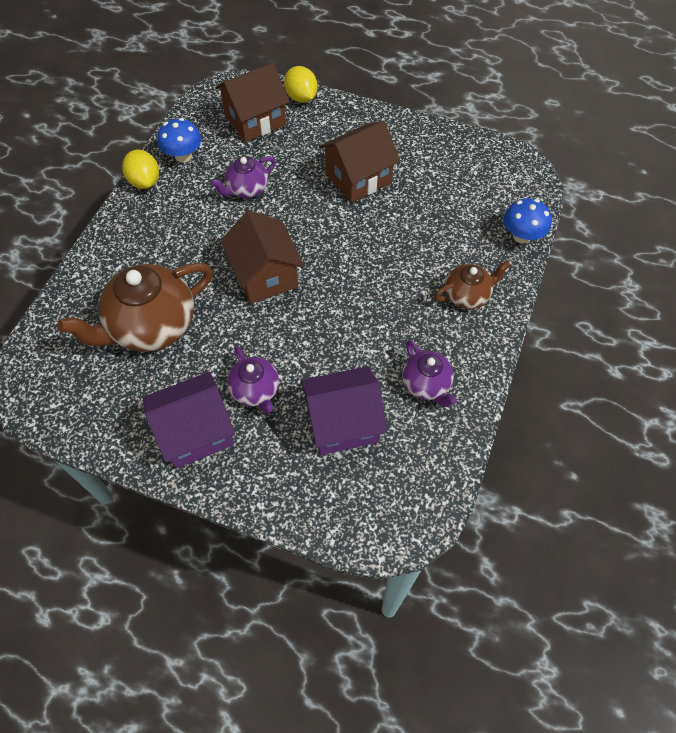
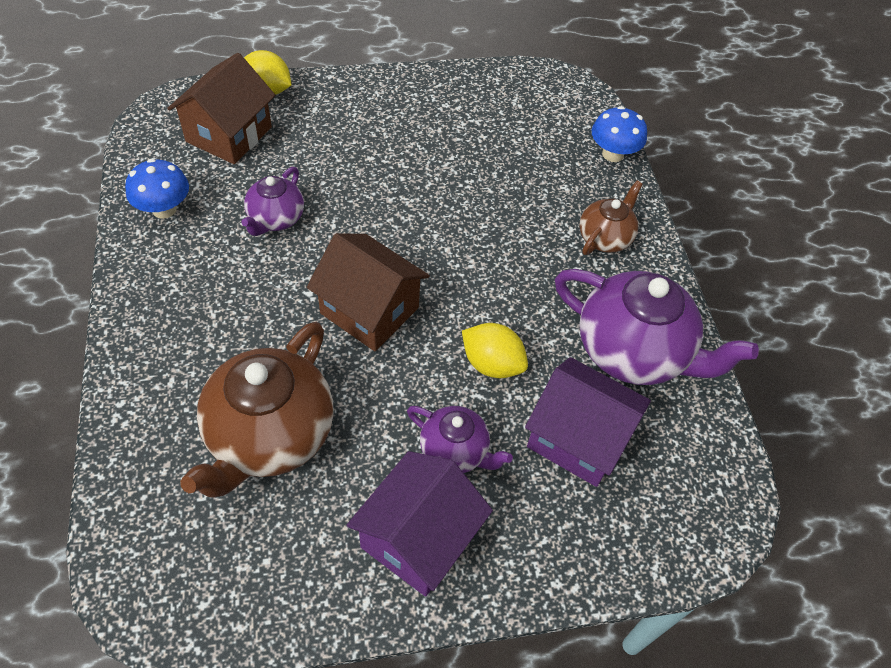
camera: 35 degrees left, 5 degrees down
(145, 181) = (133, 259): yellow lemon -> yellow lemon (492, 364)
(342, 423) = (578, 438): purple house -> purple house turned 75 degrees clockwise
(358, 178) = (399, 157): brown house -> none
(426, 384) = (633, 352): purple teapot -> purple teapot, size x1.86

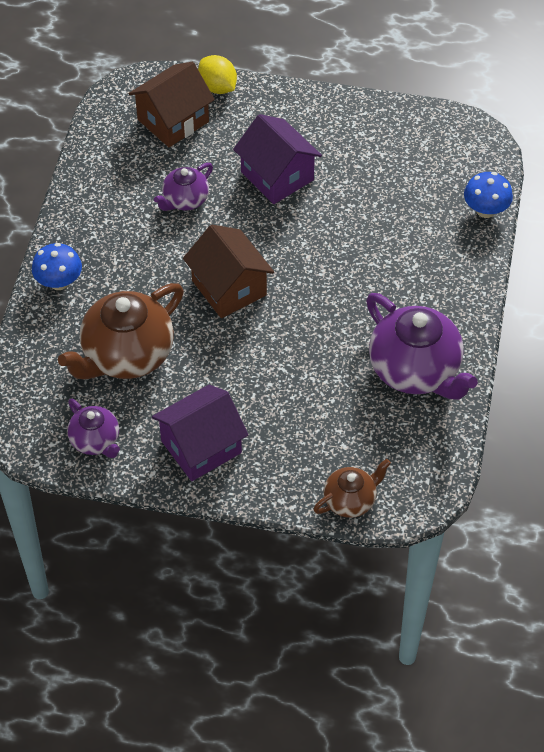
camera: 25 degrees right, 0 degrees up
(164, 209) = (104, 172): blue mushroom -> blue mushroom (59, 282)
(455, 451) = (249, 401): purple teapot -> purple teapot (95, 441)
(492, 364) = (303, 350): yellow lemon -> none
(578, 438) = (341, 417): purple house -> purple house (277, 176)
(605, 238) = (440, 279): brown teapot -> brown teapot (350, 500)

